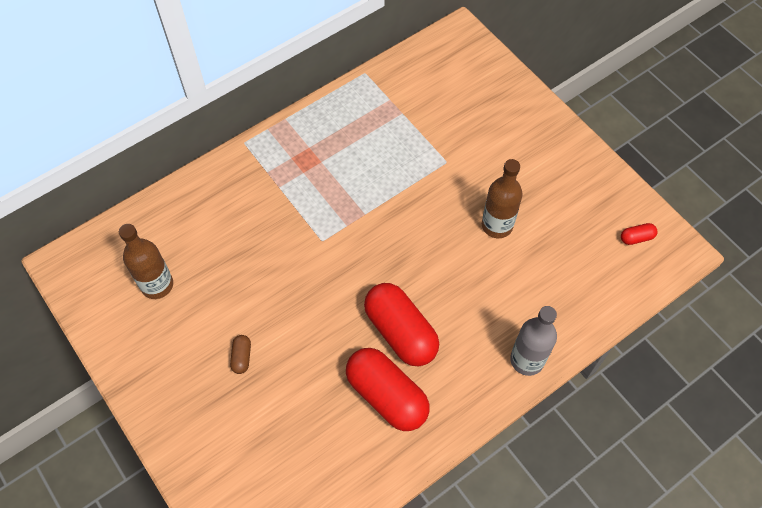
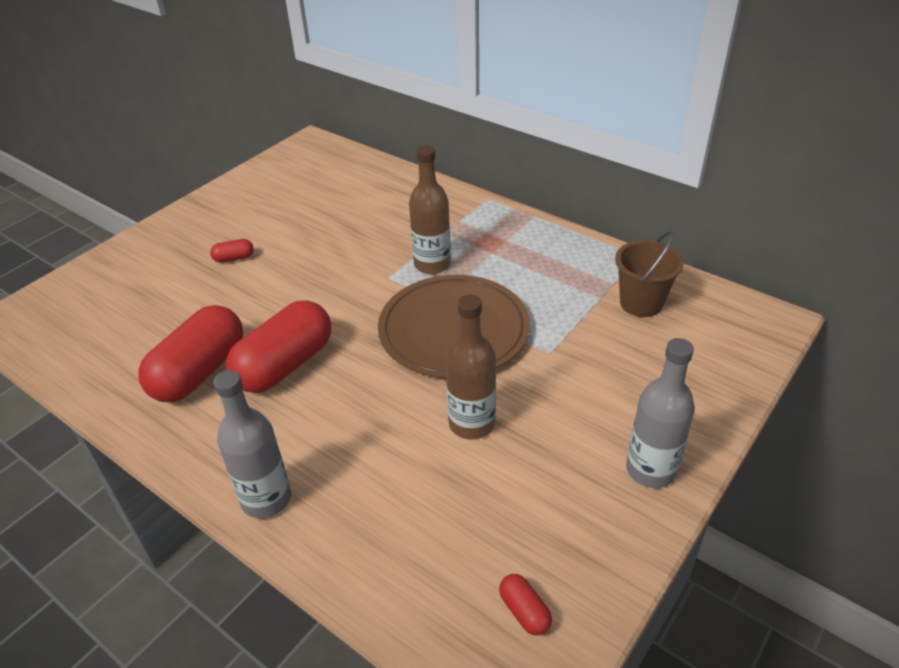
camera: 75 degrees right, 20 degrees down
(157, 285) = (302, 192): brown bottle -> brown bottle (432, 264)
(242, 357) = (234, 258): brown capsule -> red capsule
(402, 212) = (453, 330): none -> brown plate
(417, 92) = (641, 303): none -> brown bucket
(560, 145) = (650, 470): none -> grey bottle

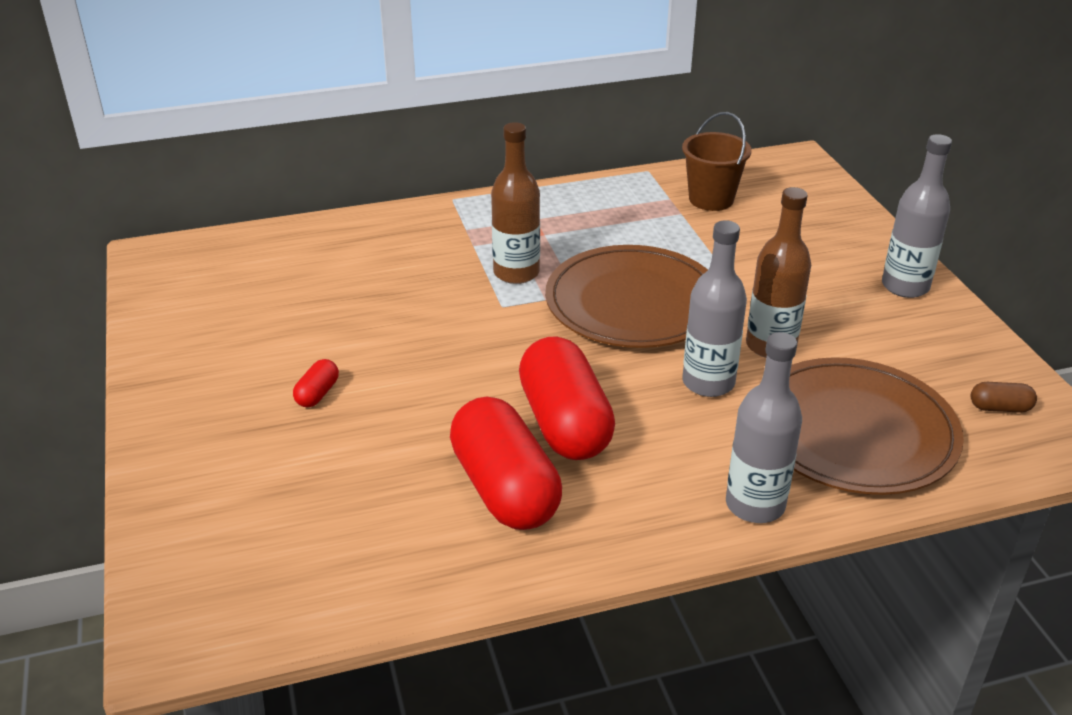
camera: 55 degrees left, 5 degrees down
(391, 411) = (708, 383): none -> grey bottle
(402, 520) = (854, 431): none -> brown plate
(524, 611) = (1000, 408): red capsule -> brown capsule

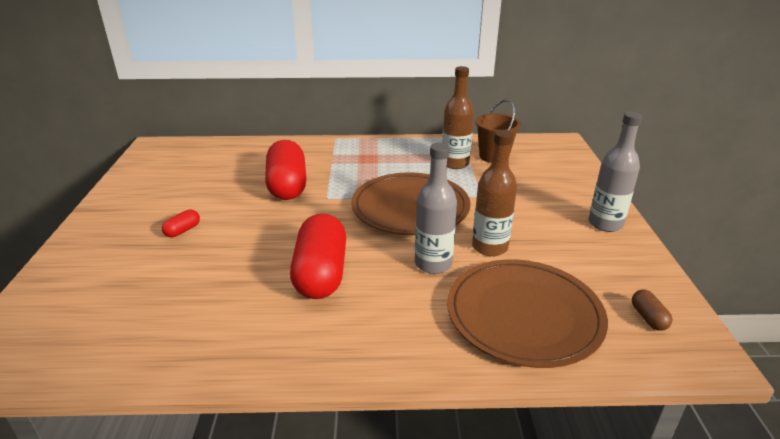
camera: 15 degrees right, 5 degrees down
(505, 488) = (254, 309): red capsule -> red capsule (287, 186)
(516, 273) = (347, 181): brown bottle -> brown bottle (455, 163)
(755, 505) = (422, 354): grey bottle -> none
(1000, 408) = (648, 318): brown capsule -> brown capsule turned 60 degrees clockwise

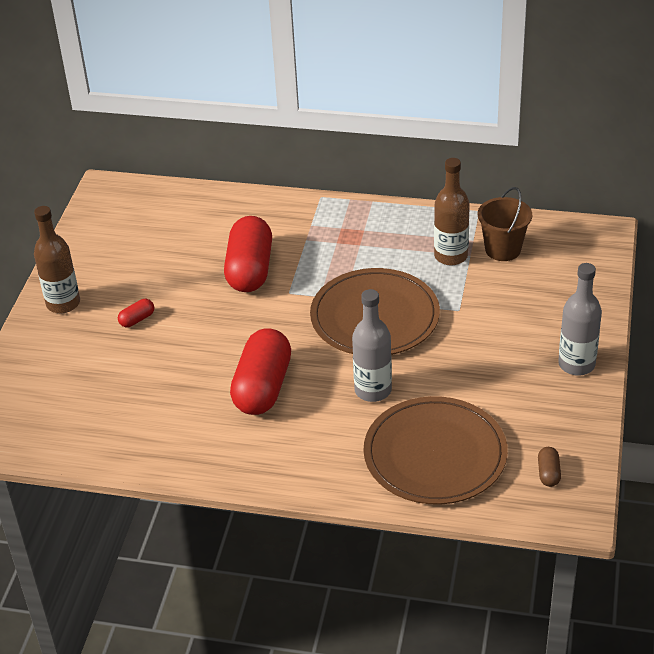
camera: 15 degrees right, 10 degrees up
(489, 247) = (437, 378): brown bottle -> brown bottle (63, 303)

